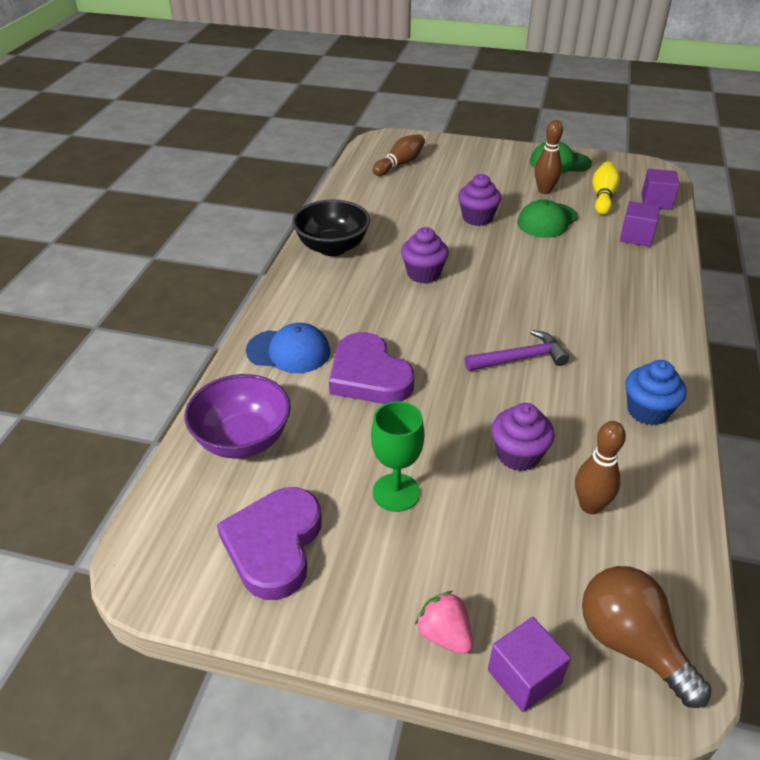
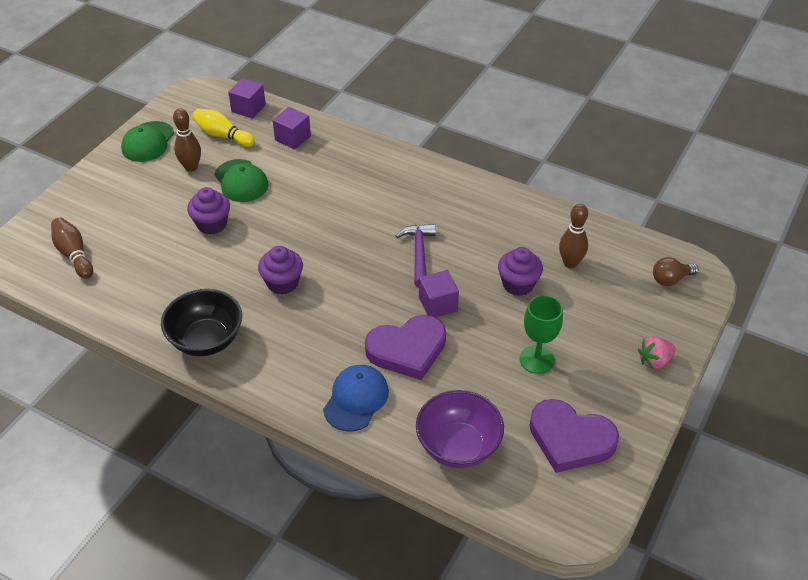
camera: 75 degrees left, 5 degrees up
(524, 676) = (685, 331): purple cube -> purple cube (438, 304)
(631, 644) = (670, 279): brown light bulb -> brown light bulb, size x0.61
(647, 411) = (495, 206): blue cupcake -> none

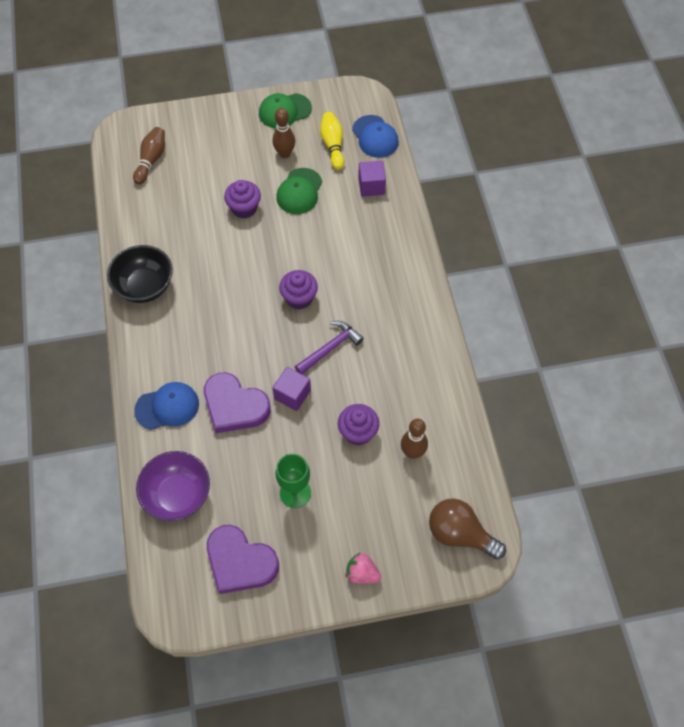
camera: 50 degrees right, 15 degrees up
(248, 108) = (375, 137): purple cube -> blue cap
(282, 283) = (229, 289): purple cupcake -> purple cupcake (299, 298)
(570, 439) = (240, 562): purple heart -> purple heart turned 45 degrees counterclockwise
(670, 279) = (460, 534): brown light bulb -> brown light bulb, size x1.65

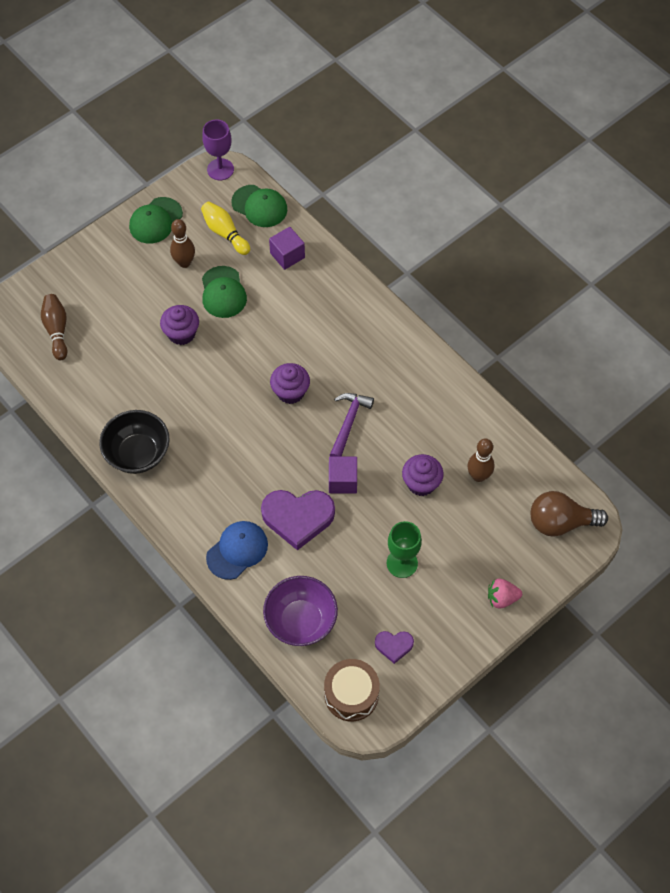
camera: 30 degrees left, 0 degrees up
(176, 584) = (351, 694): none -> brown drum
(240, 562) = (394, 646): purple heart -> purple heart, size x0.51
(363, 94) = (220, 169): none -> purple goblet
(375, 137) = (259, 206): blue cap -> green cap

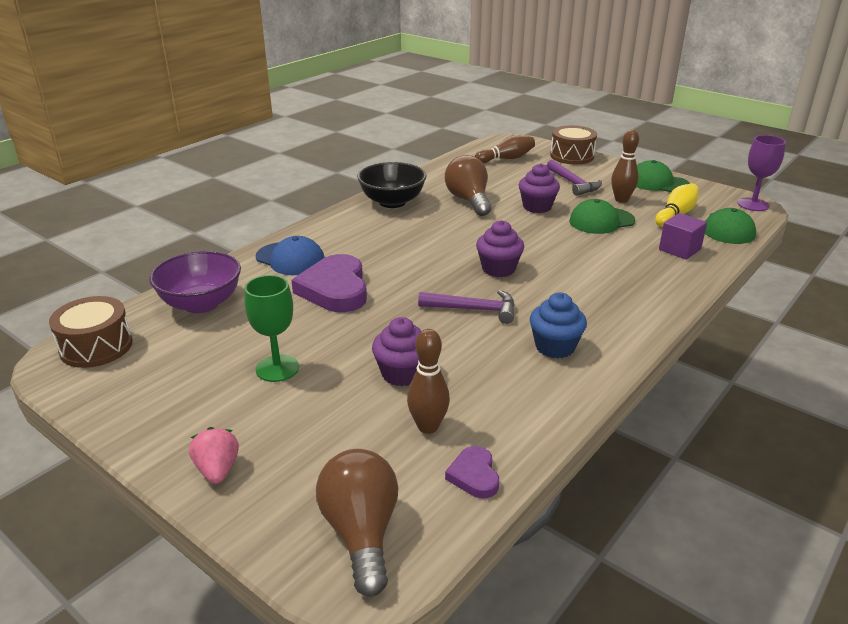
camera: 80 degrees right, 30 degrees down
(68, 269) = (572, 156): none -> brown drum
(137, 289) = (573, 183): none -> purple hammer
(152, 386) = (469, 200): none -> brown light bulb
(342, 481) = (390, 313): purple cube -> none
(394, 646) = (156, 373): purple heart -> purple heart (474, 475)
(406, 383) = (555, 347): none -> blue cupcake

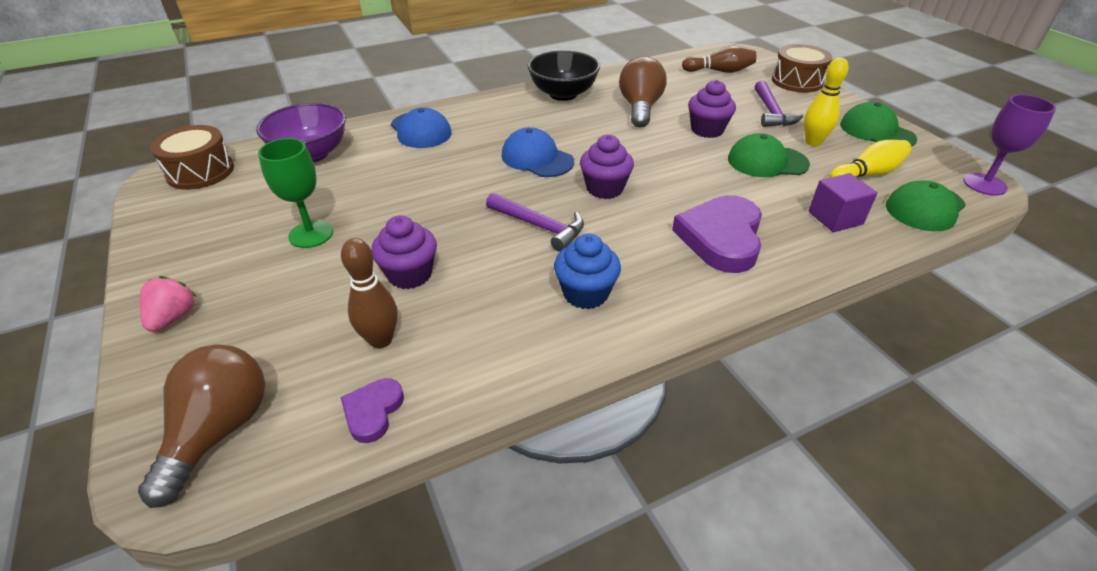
camera: 25 degrees right, 10 degrees up
(335, 289) = (431, 169): purple heart -> purple heart (721, 238)
(421, 259) = (537, 158): none -> blue cap
(621, 200) = (813, 142): brown bowling pin -> yellow bowling pin

